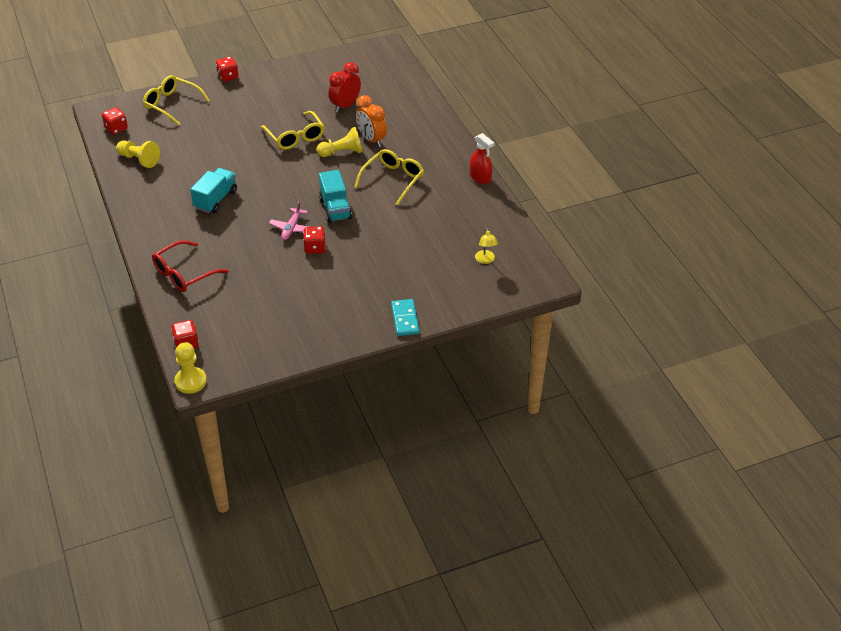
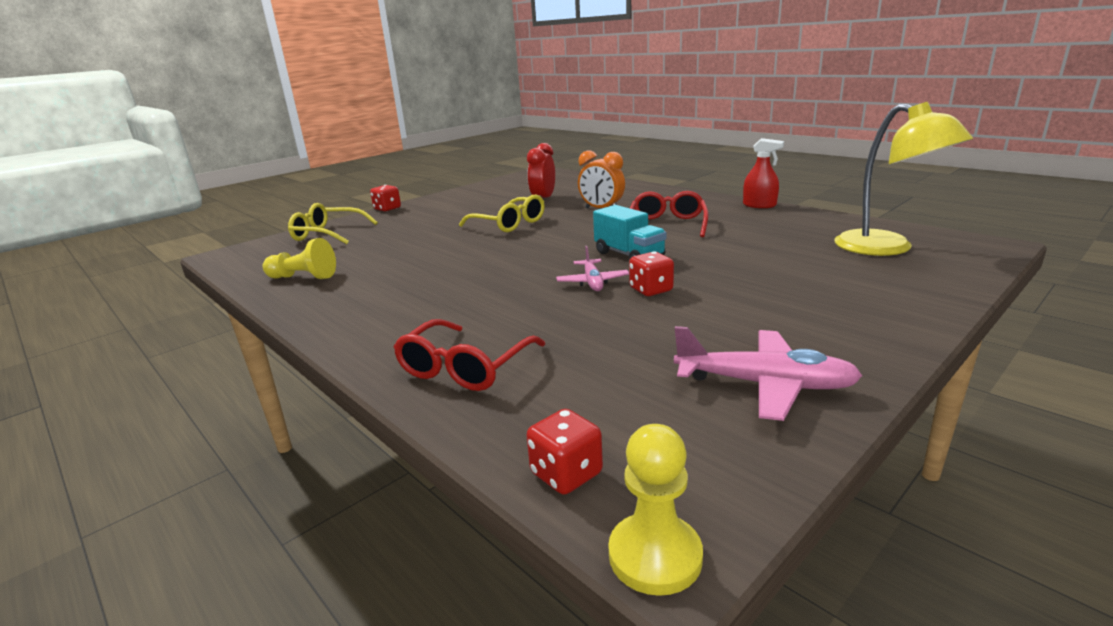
camera: 20 degrees left, 20 degrees down
(116, 128) = (255, 262): red dice -> none
(216, 199) = (450, 284): turquoise truck -> none
(297, 331) = (765, 385): none -> pink plane
(342, 152) = (579, 221): yellow pawn -> none
(393, 180) = (667, 224): yellow glasses -> red glasses
(405, 319) = (903, 321): turquoise domino -> none
(485, 260) = (886, 248): yellow lamp -> yellow lamp, size x2.37

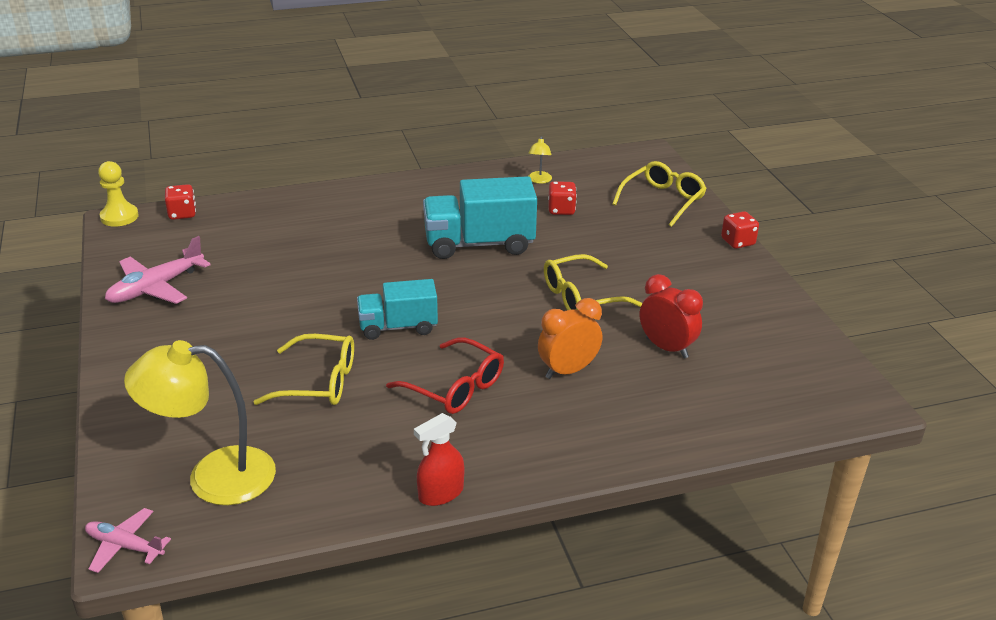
camera: 115 degrees right, 10 degrees up
(303, 277) = (539, 180): yellow pawn -> yellow lamp
(461, 266) = (479, 244): none -> turquoise truck
(465, 367) = (305, 211): red glasses -> none
(592, 282) = (364, 288): pink plane -> pink plane (124, 546)
(651, 290) = (315, 306): red dice -> red dice (561, 210)
(739, 255) = (318, 382): none -> yellow glasses

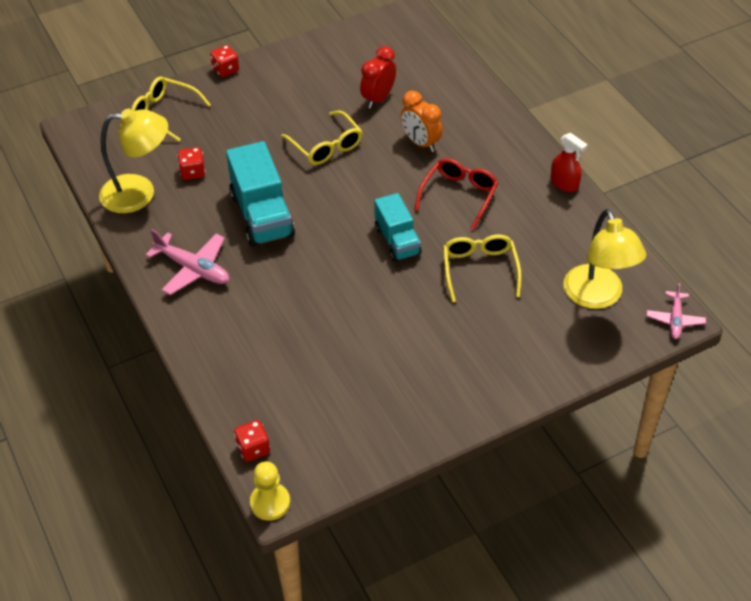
camera: 100 degrees left, 15 degrees up
(155, 288) = (389, 418): pink plane -> pink plane (193, 269)
(539, 180) = (139, 193): yellow lamp -> yellow lamp, size x2.37

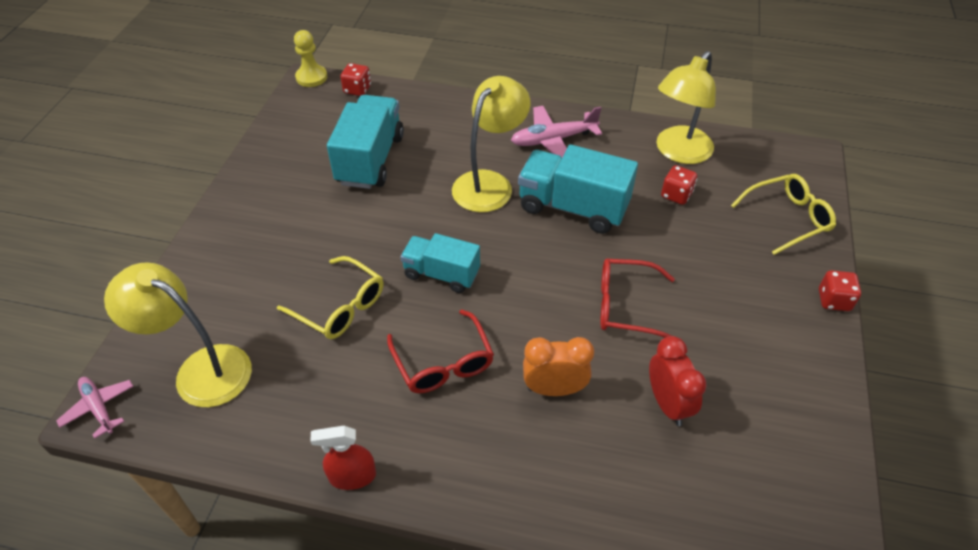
camera: 130 degrees right, 0 degrees up
(284, 274) = (489, 183): none -> yellow lamp
(326, 146) = (626, 306): yellow glasses -> red glasses
(333, 363) = (370, 159): none -> turquoise truck

